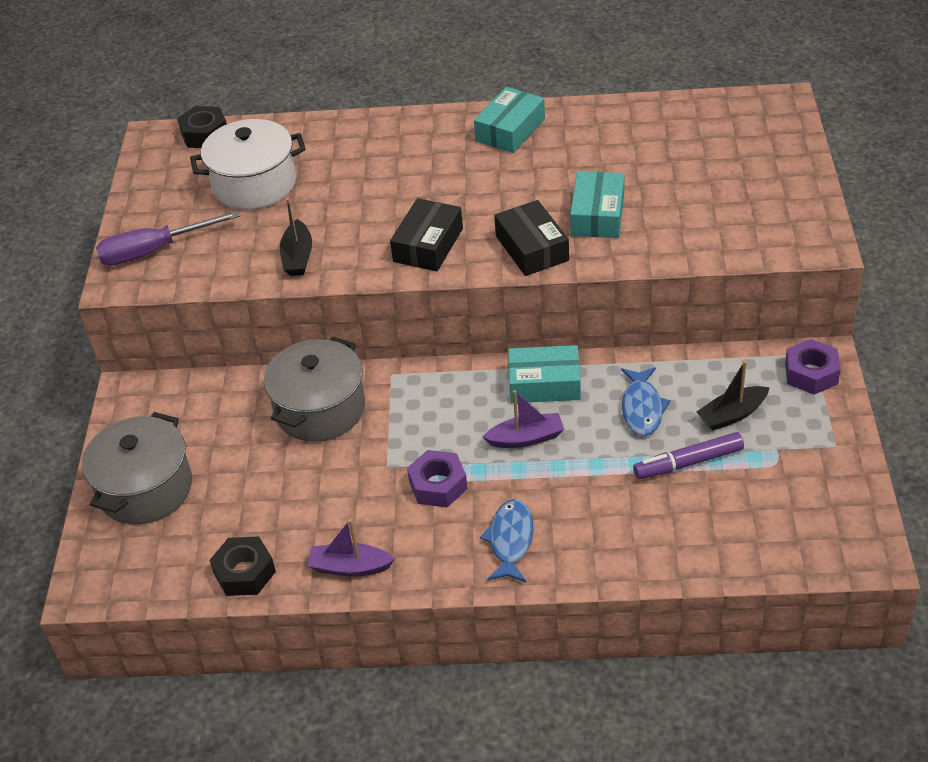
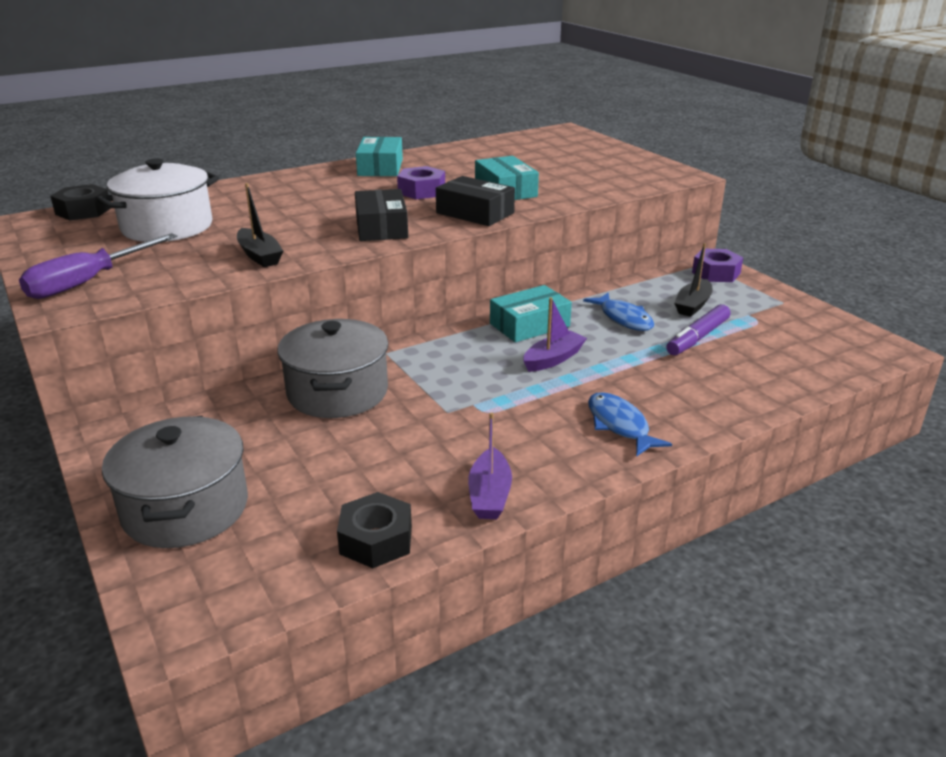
camera: 35 degrees left, 15 degrees down
(350, 567) = (489, 495): purple boat -> purple boat turned 60 degrees counterclockwise
(438, 485) = (510, 410): purple nut -> purple nut (421, 191)

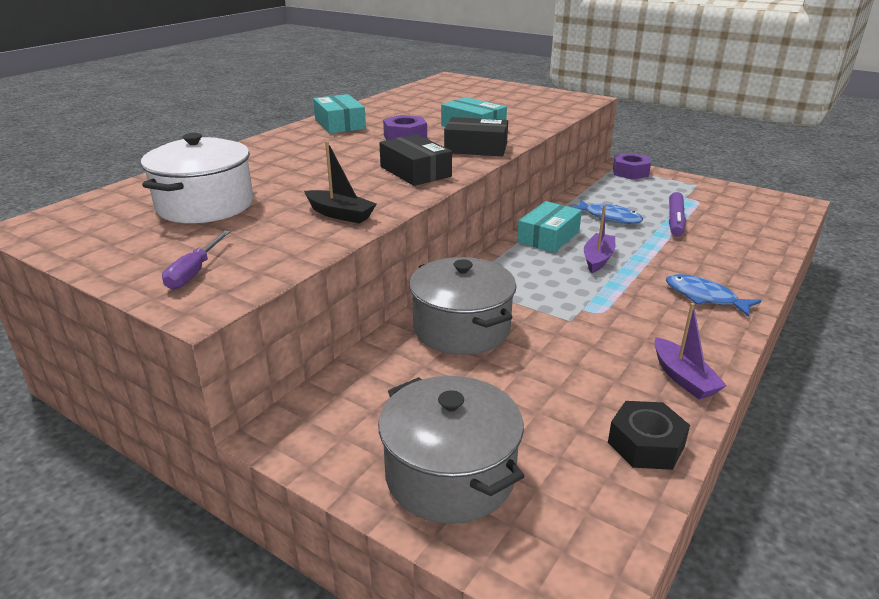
camera: 25 degrees left, 0 degrees up
(83, 211) = (86, 206): black nut -> none
(88, 282) = (194, 272): purple screwdriver -> purple screwdriver, size x0.62
(693, 305) = (643, 198): black boat -> none

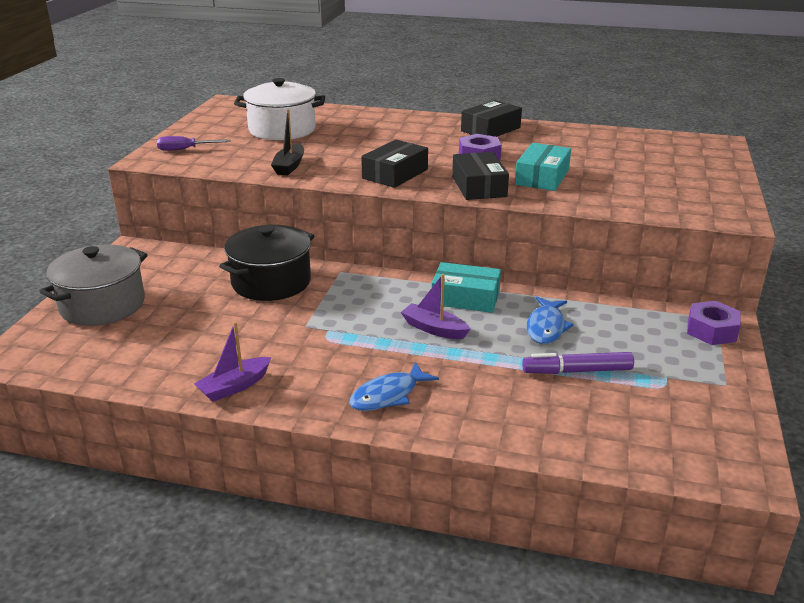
camera: 70 degrees right, 0 degrees up
(339, 124) = (490, 129): turquoise box -> black box
(461, 328) = (271, 282): grey pot -> black pot
(598, 259) = (434, 329): purple boat -> purple boat turned 150 degrees counterclockwise
(645, 444) = (143, 373): black nut -> none
(704, 297) = (388, 395): blue fish -> blue fish turned 150 degrees counterclockwise

